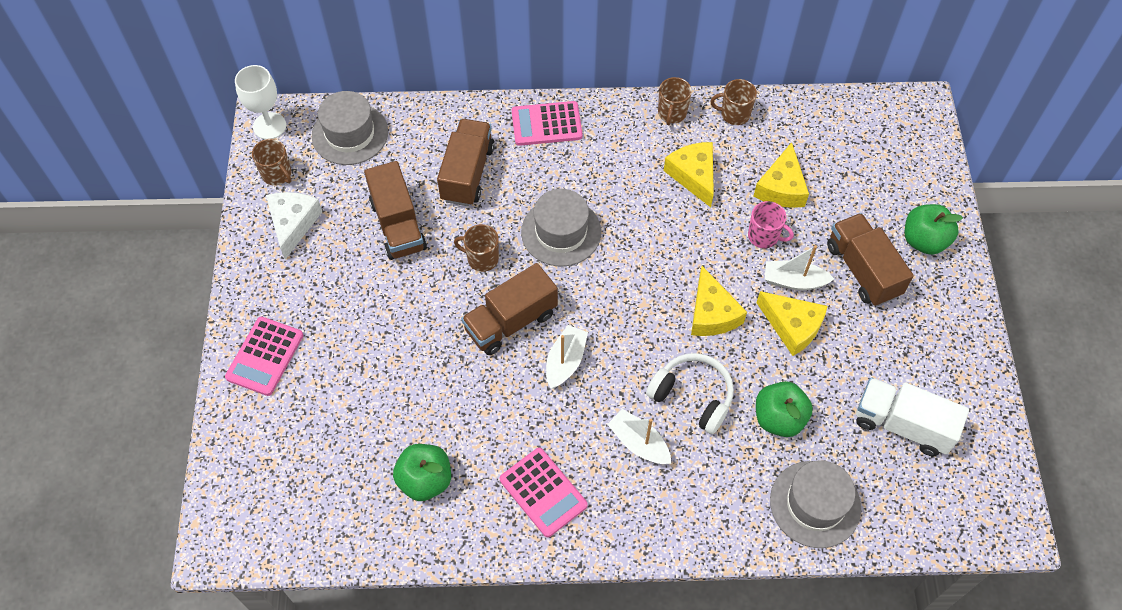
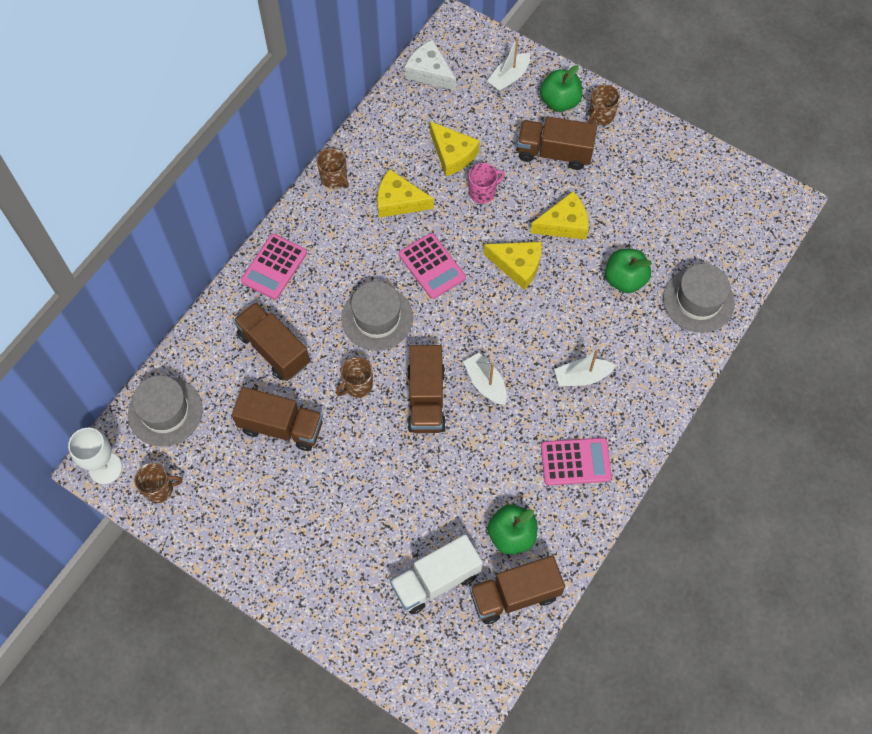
camera: 55 degrees left, 5 degrees up
(265, 356) = (324, 592): pink calculator -> pink calculator (432, 266)
(293, 224) = (218, 503): white cheese -> white cheese (429, 72)
(366, 520) = (515, 595): none -> brown truck
(692, 396) = (571, 320): white headphones -> none
(734, 114) = (368, 140): brown mug -> brown mug (601, 116)
(793, 281) = (531, 199): white boat -> white boat (509, 78)
(902, 425) = (680, 211): white truck -> white truck (436, 580)

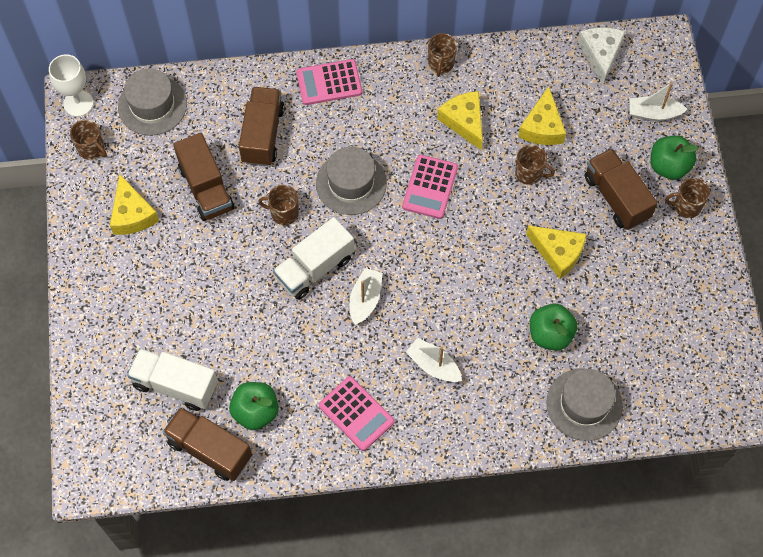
camera: 50 degrees right, 0 degrees up
(426, 399) = (314, 268): brown truck -> white truck
(482, 192) = (529, 173): pink mug -> brown mug
(517, 265) = (488, 247): yellow cheese -> yellow cheese (132, 214)

